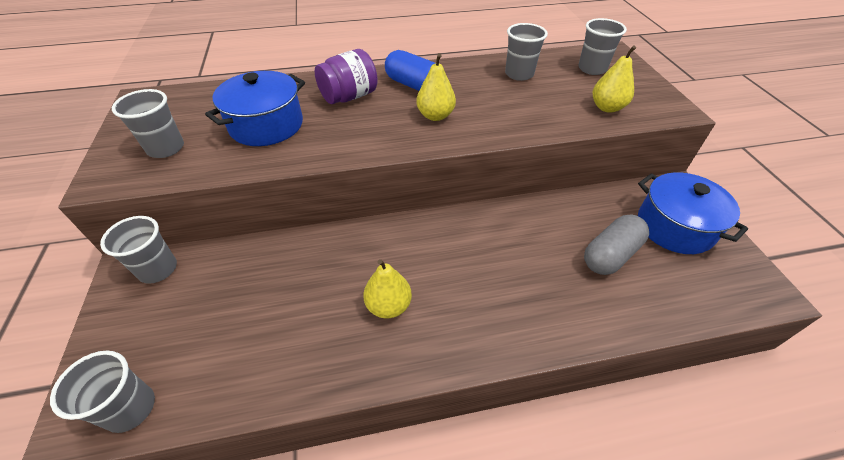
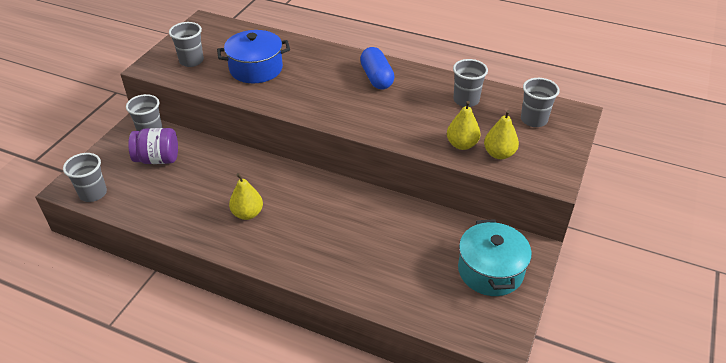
camera: 35 degrees right, 5 degrees down
(349, 97) = (324, 69): purple jar -> purple jar (158, 159)
(435, 116) = (365, 106): yellow pear -> yellow pear (461, 144)
(610, 254) = (417, 261): grey capsule -> none
(674, 227) = (490, 271): blue pot -> turquoise pot

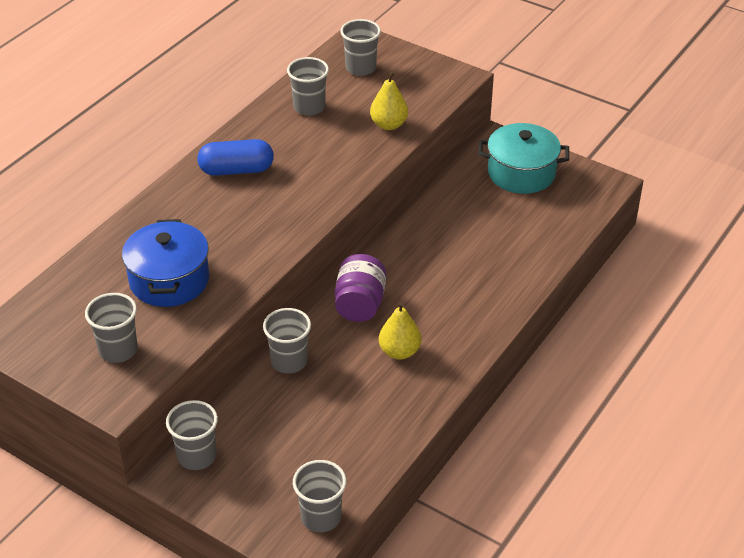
camera: 80 degrees left, 0 degrees up
(158, 159) = (264, 445): purple jar -> purple jar (360, 304)
(234, 159) = (289, 361): none -> grey cup
(499, 154) = (411, 102): yellow pear -> none

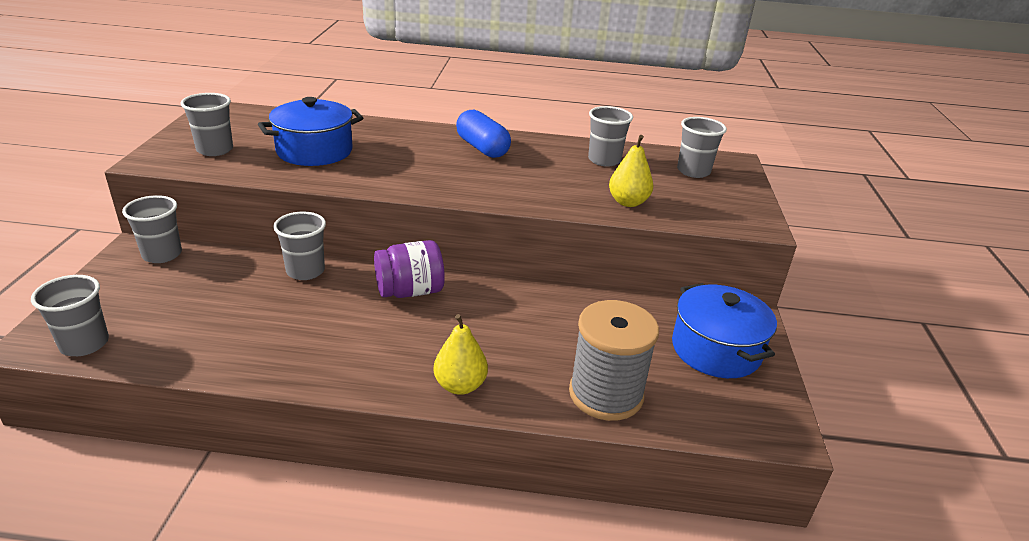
camera: 60 degrees right, 10 degrees down
(399, 351) = (353, 334): yellow pear -> yellow pear (460, 385)
(521, 173) = (716, 349): turquoise pot -> blue pot
(536, 244) = (606, 394): none -> grey spool

